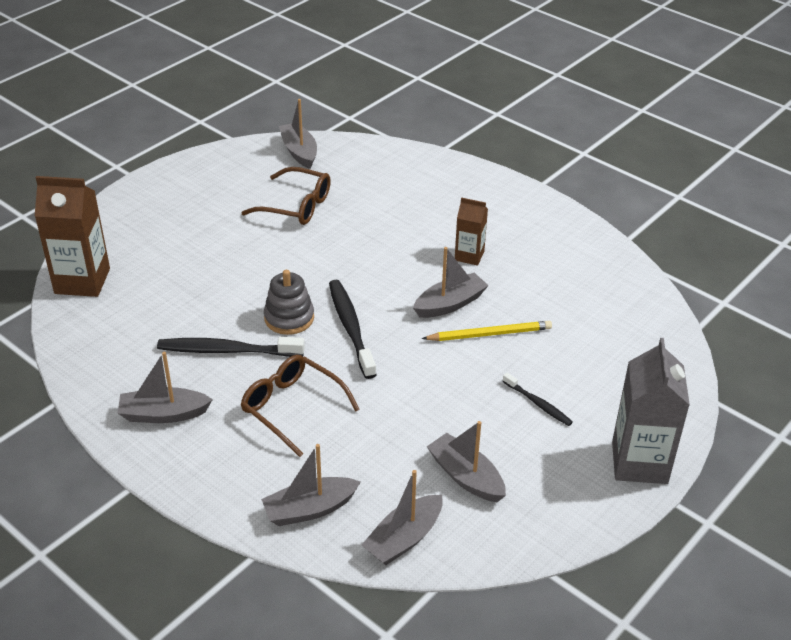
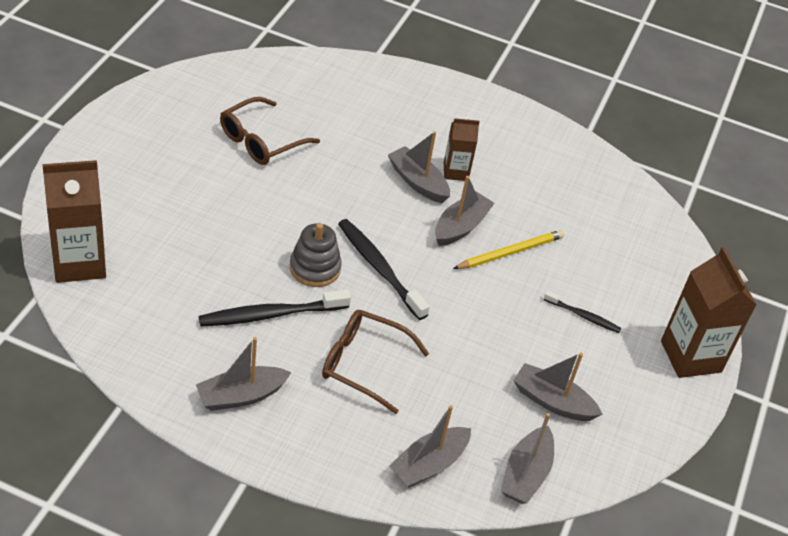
camera: 25 degrees left, 5 degrees up
(295, 206) = (261, 141): brown glasses -> brown glasses turned 135 degrees clockwise
(299, 152) = (235, 77): grey boat -> grey boat (418, 182)
(639, 462) = (690, 356): grey carton -> brown carton

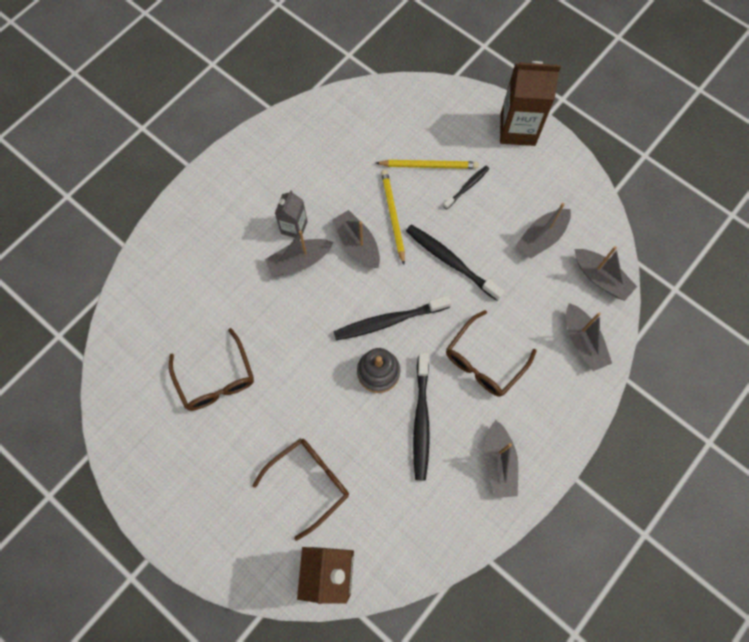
camera: 65 degrees left, 25 degrees up
(170, 230) = (308, 483): none -> brown glasses
(455, 171) = (294, 227): brown carton -> grey carton
(478, 314) = (451, 261): none -> black toothbrush
(592, 275) = (429, 165): none -> yellow pencil

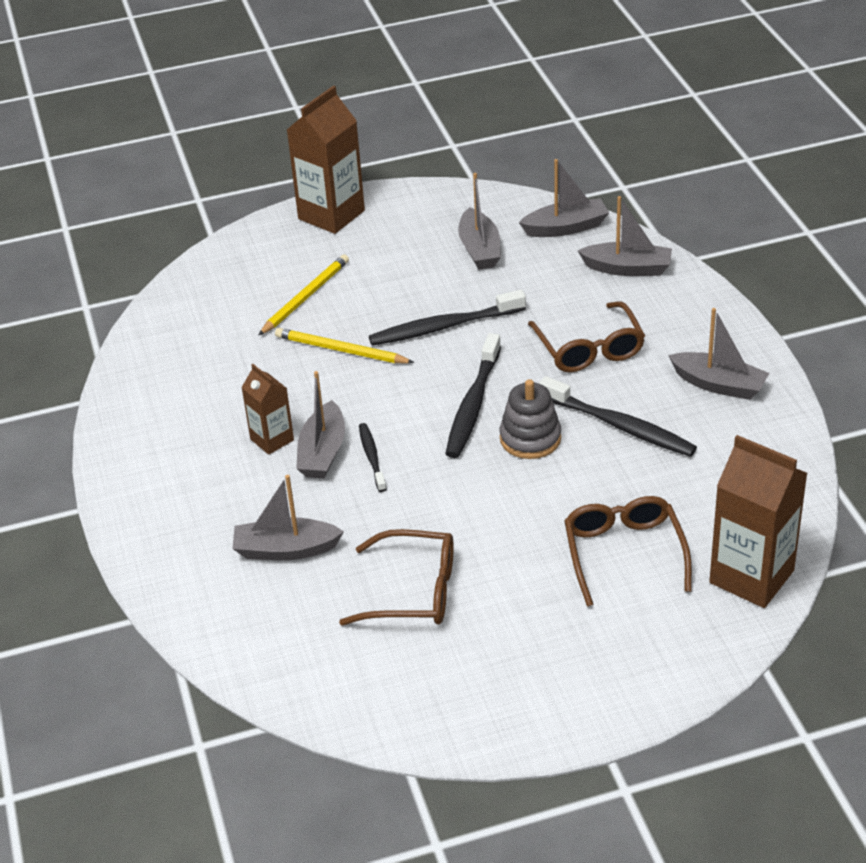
camera: 55 degrees left, 30 degrees down
(294, 227) = (272, 439): grey carton -> brown carton
(357, 244) = (348, 393): grey boat -> grey boat (285, 549)
(467, 187) = (363, 279): black toothbrush -> black toothbrush (372, 457)

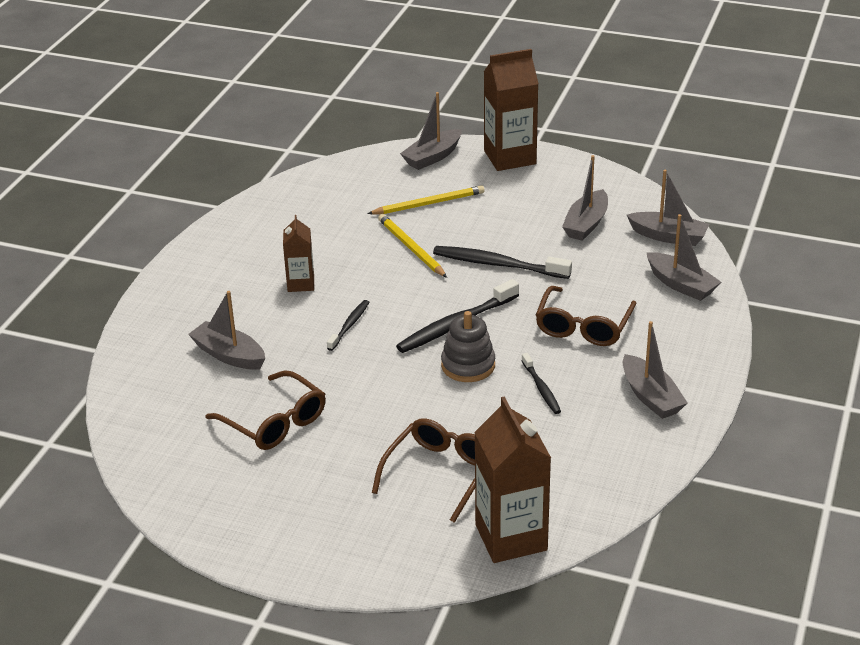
camera: 35 degrees right, 5 degrees down
(322, 452) = (322, 307): grey boat -> grey boat (432, 157)
(619, 426) = (541, 388): black toothbrush -> black toothbrush, size x0.56

